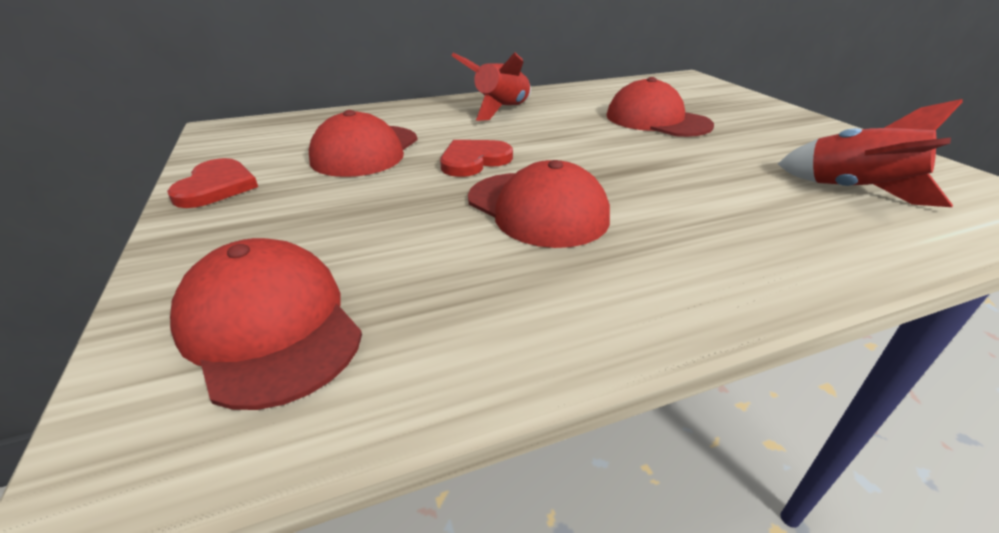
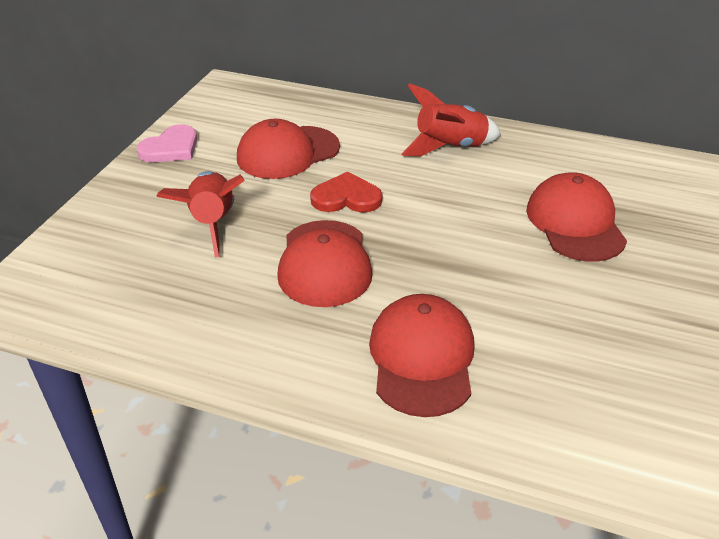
camera: 40 degrees right, 5 degrees up
(216, 187) = (171, 148): red heart -> pink heart
(270, 326) = (105, 264): red cap -> red cap (422, 358)
(854, 191) = (601, 385): red rocket -> red rocket (212, 223)

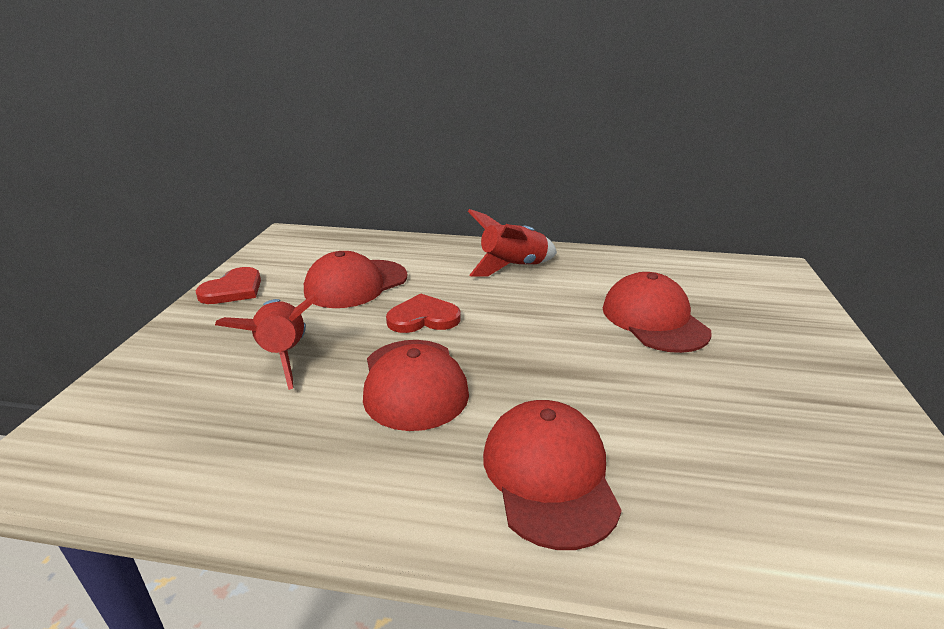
camera: 10 degrees left, 10 degrees down
(171, 148) = (233, 289): pink heart -> red heart

